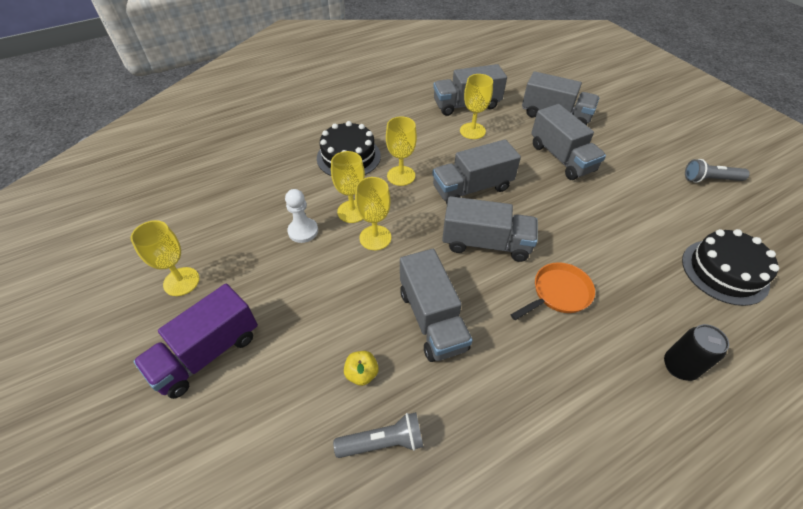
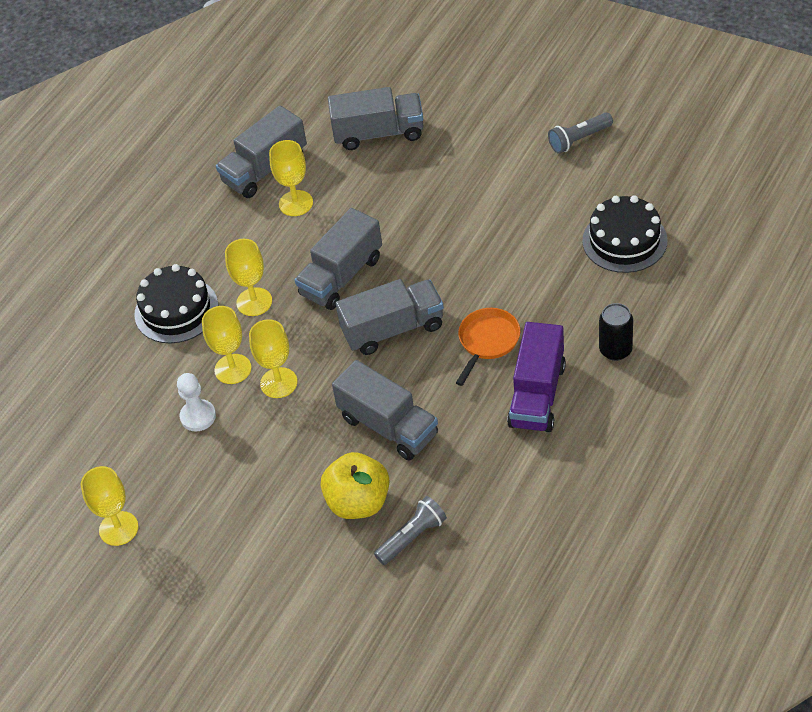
camera: 25 degrees left, 0 degrees up
(207, 353) = (207, 566): purple truck -> purple truck (537, 395)
(362, 374) = (358, 502): yellow apple -> yellow apple, size x2.01
(561, 158) = (415, 189): grey truck -> none

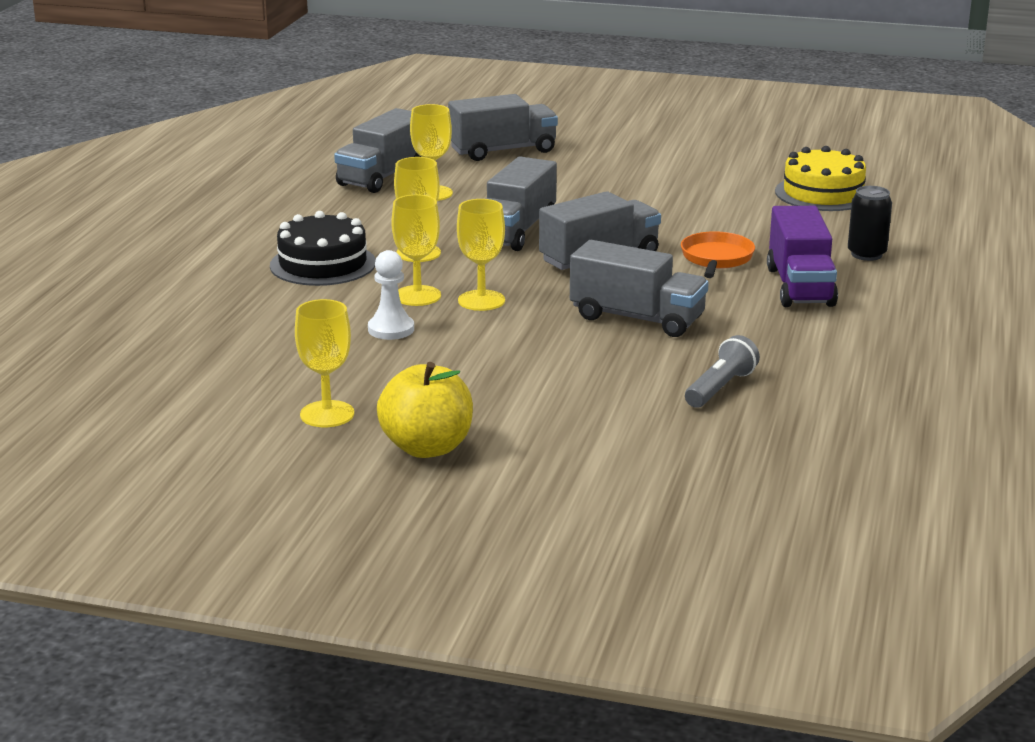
camera: 20 degrees left, 25 degrees down
(358, 502) = (635, 370): yellow apple -> yellow apple (427, 447)
(579, 139) = (728, 143): grey flashlight -> none
(624, 240) = (823, 193): black cake -> yellow cake

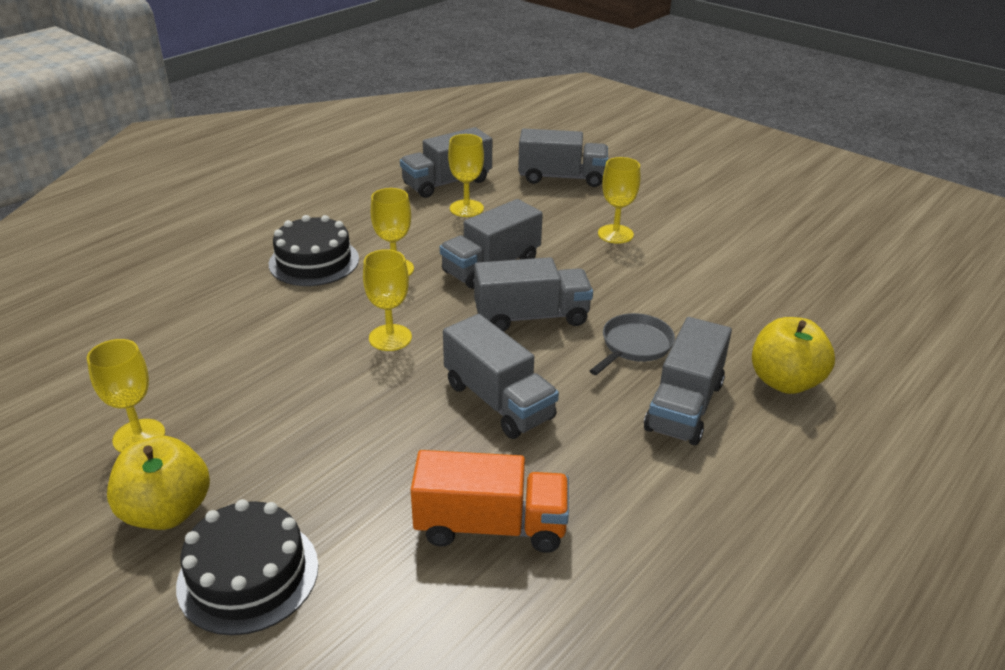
camera: 25 degrees right, 10 degrees up
(391, 329) = (289, 350): white pawn -> none
(417, 296) = (347, 317): yellow goblet -> yellow goblet (615, 234)
(553, 461) = (248, 575): none -> black cake
(716, 259) = (634, 346): orange pan -> grey pan
(720, 388) = (491, 526): grey flashlight -> orange truck
(800, 286) = (684, 406): purple truck -> grey truck
(823, 193) = (800, 291): yellow cake -> none
(866, 254) = (784, 381): black can -> yellow apple

